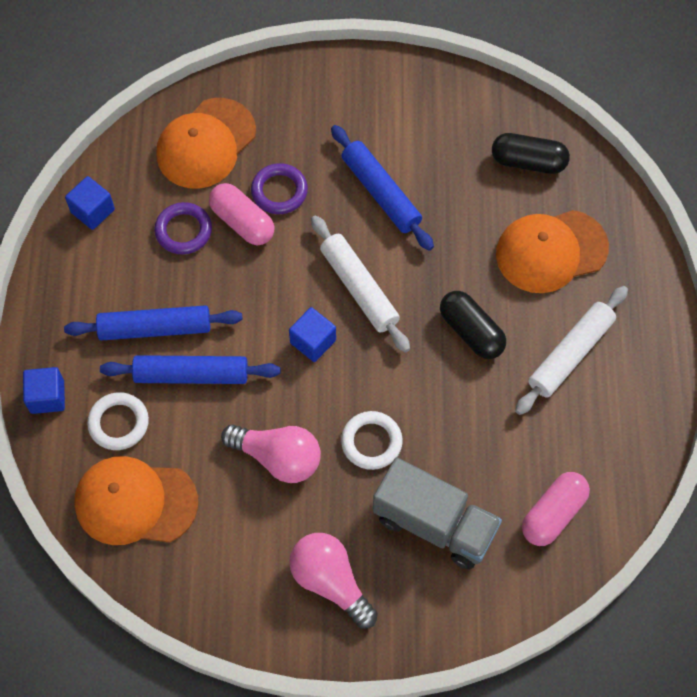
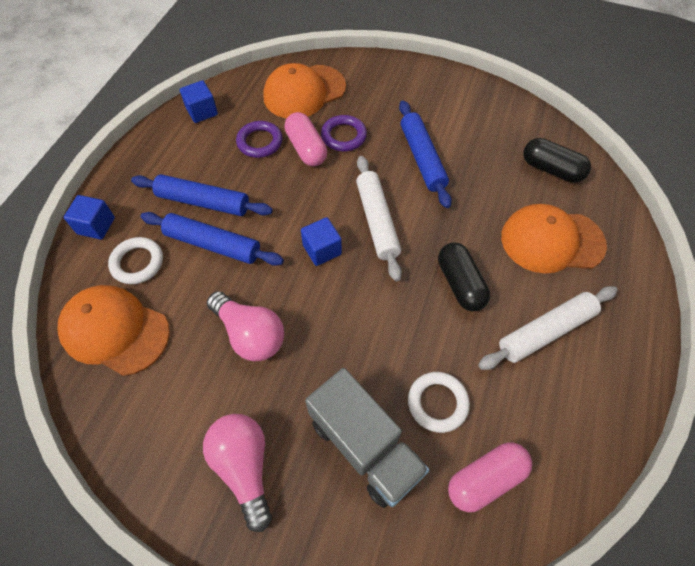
camera: 20 degrees right, 5 degrees down
(371, 442) = (336, 348): white ring -> white ring (437, 403)

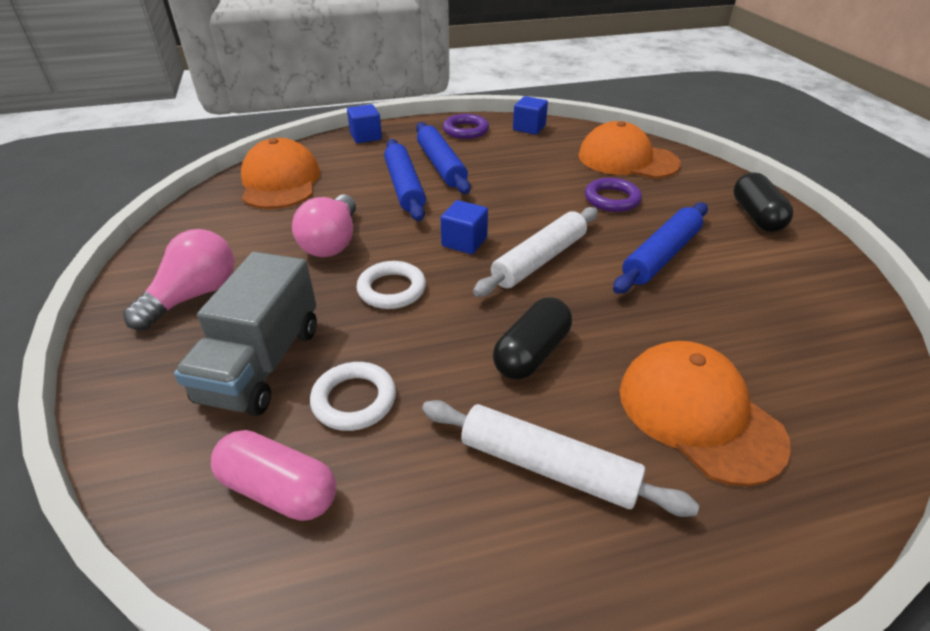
camera: 55 degrees right, 20 degrees down
(137, 263) = (350, 164): white ring -> white ring (392, 289)
(260, 142) = (538, 163): purple ring -> purple ring (466, 130)
(306, 148) = (566, 187): pink capsule -> none
(551, 169) = (812, 367): black capsule -> black capsule (756, 216)

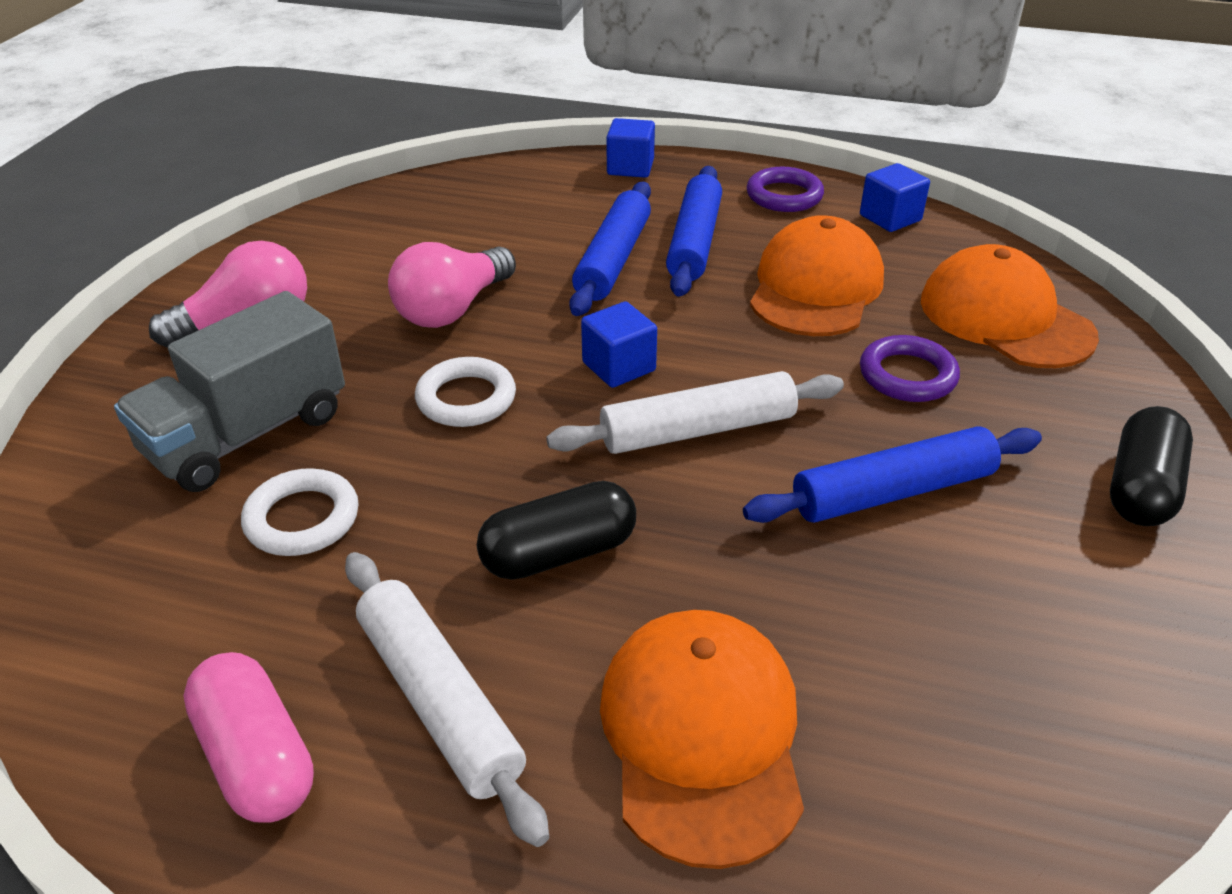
camera: 30 degrees right, 0 degrees up
(279, 489) = (147, 582): pink capsule -> pink capsule (257, 757)
(280, 182) = (463, 205): orange cap -> orange cap (815, 288)

